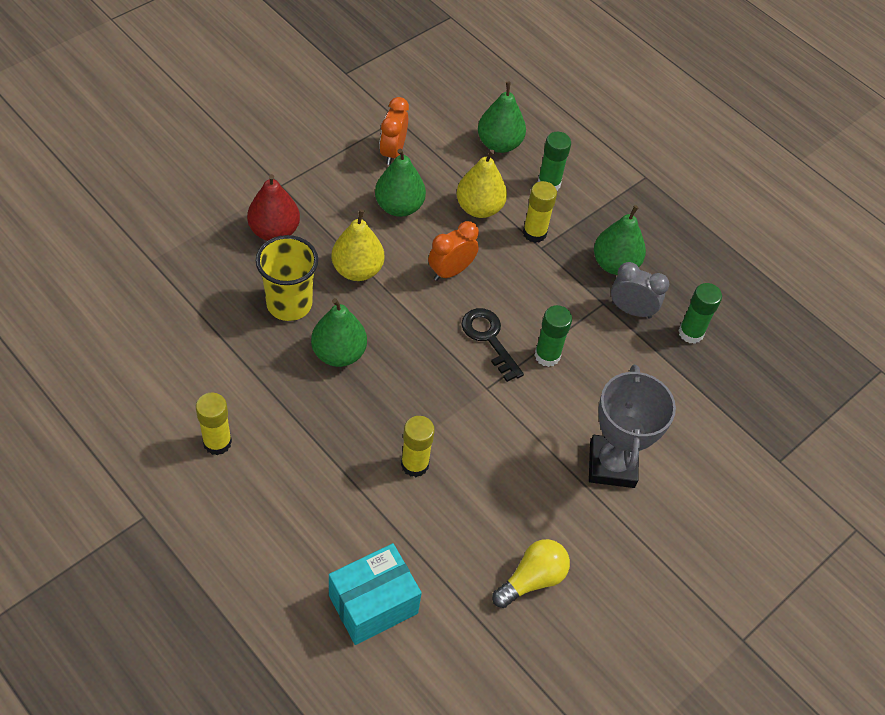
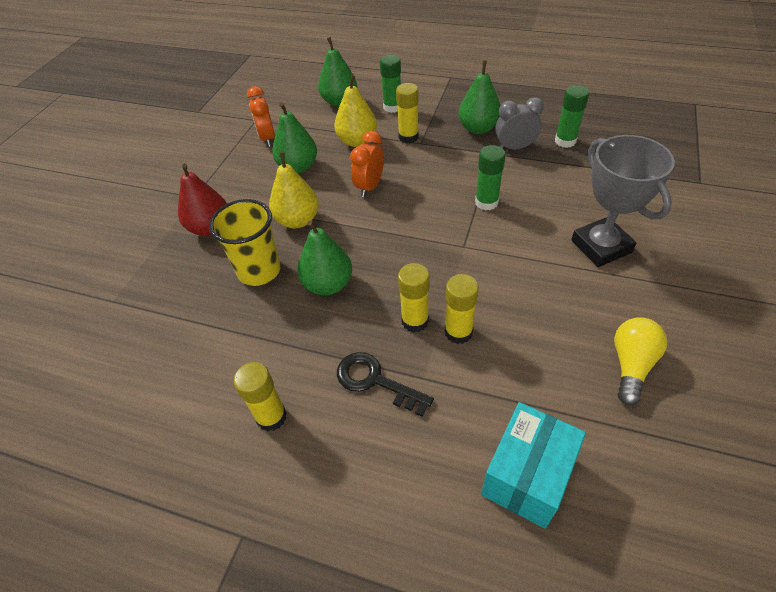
camera: 20 degrees left, 5 degrees down
(386, 432) = (415, 321): none -> yellow glue stick
(489, 338) = (435, 213): black key -> black key (375, 381)

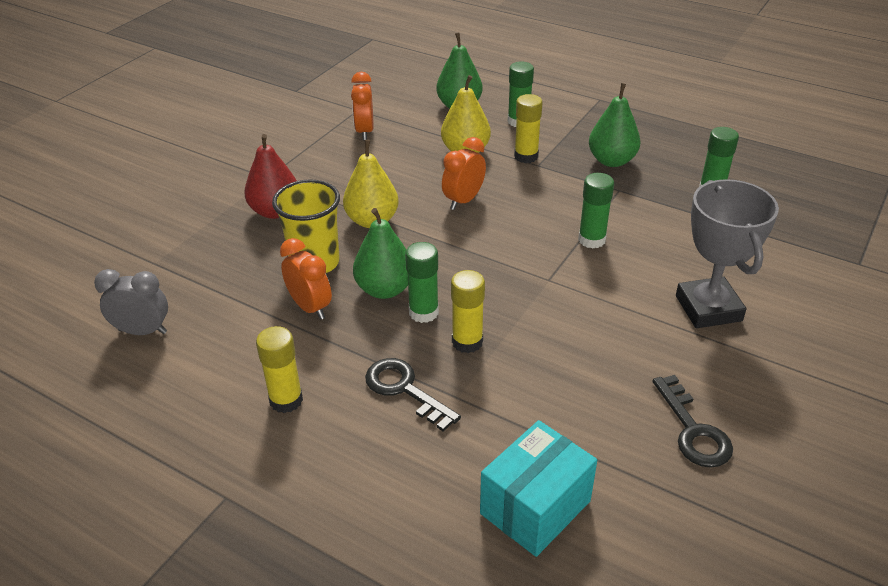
camera: 10 degrees right, 10 degrees down
(267, 316) = (310, 307): none -> orange clock
(298, 167) = (390, 167): green pear -> none
(368, 300) = (423, 312): none -> green glue stick
(458, 332) = (511, 362): yellow glue stick -> none
(515, 148) = (647, 188): grey clock -> grey clock (143, 331)
(631, 365) = (693, 430): yellow light bulb -> black key

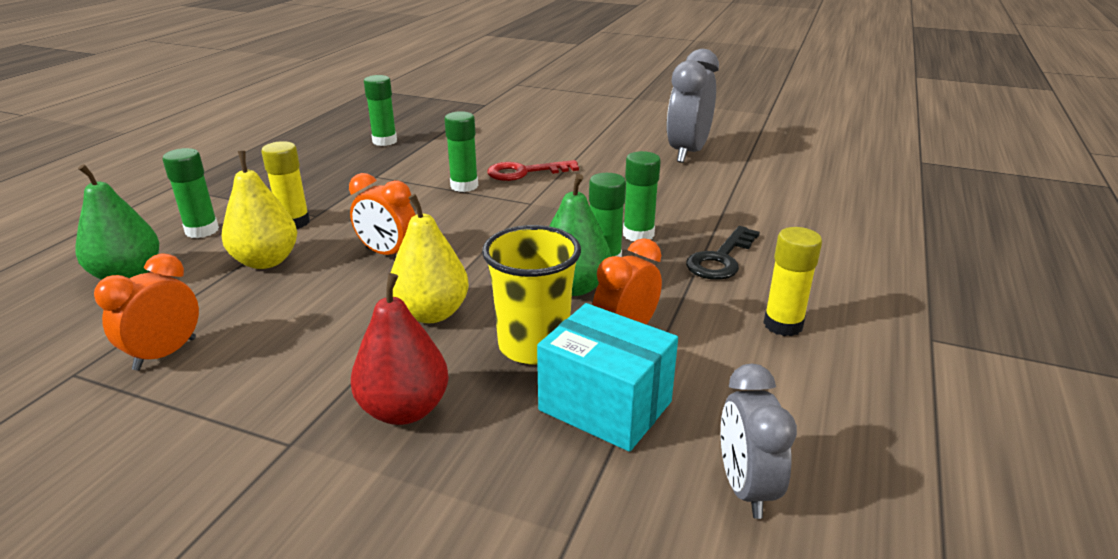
camera: 100 degrees left, 10 degrees down
(364, 131) = (165, 354): orange clock -> orange clock turned 135 degrees clockwise
(467, 342) = (638, 234): yellow glue stick -> green glue stick
(535, 507) = (801, 198): turquoise box -> turquoise box (605, 406)
(612, 161) = (318, 179): green pear -> none
(626, 280) = (524, 172): none -> red key
(693, 430) = (687, 153): black key -> grey clock
(708, 308) = (552, 146): grey trophy -> none

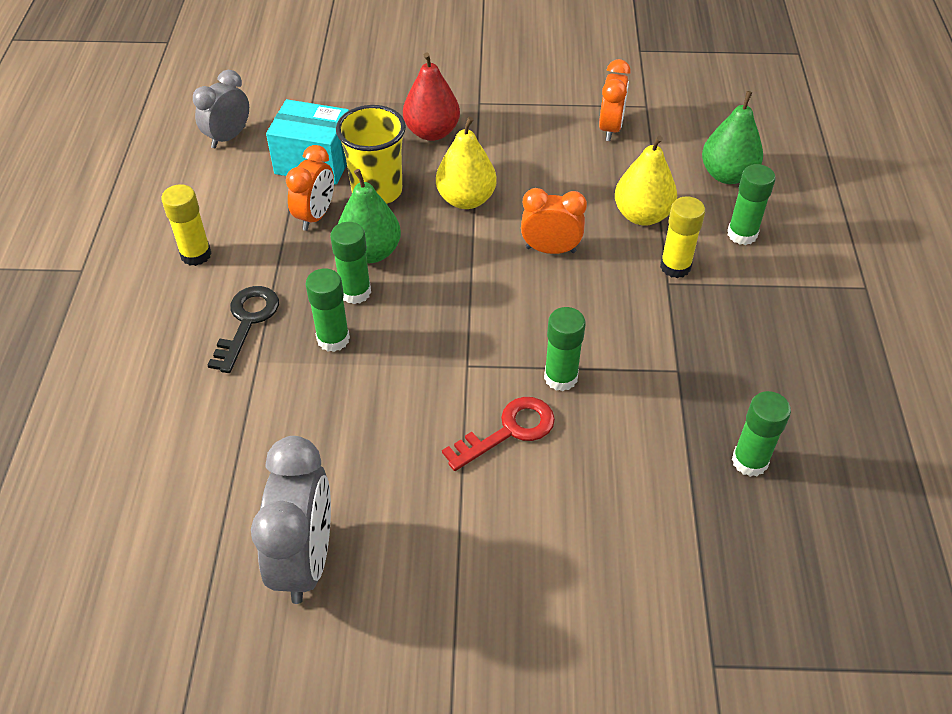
camera: 160 degrees right, 20 degrees up
(745, 488) = (228, 137): grey clock -> grey clock turned 120 degrees counterclockwise

